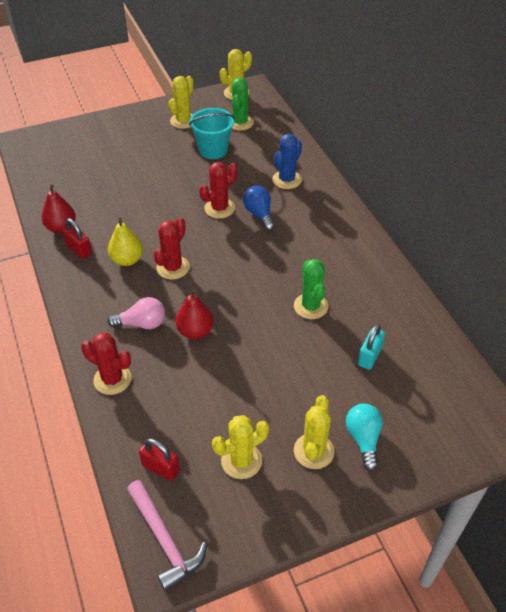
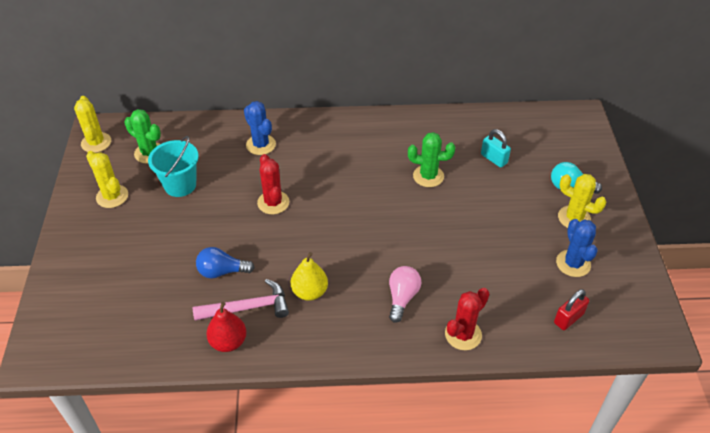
camera: 70 degrees left, 0 degrees up
(79, 250) = (273, 331): red padlock -> none
(164, 539) = (635, 330): pink hammer -> pink hammer (247, 307)
(173, 267) = (338, 258): red cactus -> none
(195, 331) = (427, 260): red pear -> none
(241, 461) = (573, 263): yellow cactus -> blue cactus
(259, 214) = (298, 177): blue light bulb -> blue light bulb (222, 271)

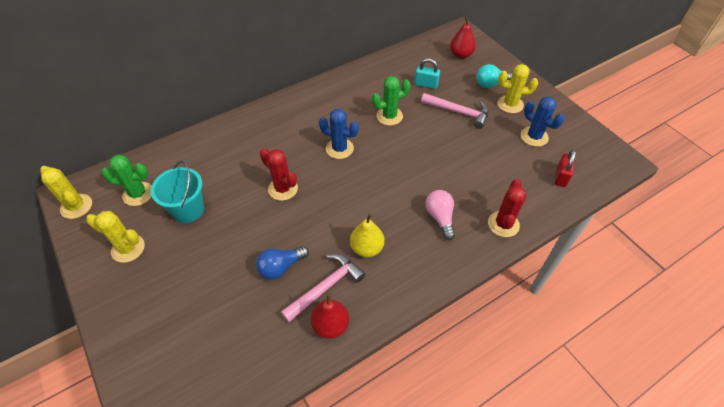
camera: 30 degrees left, 5 degrees up
(261, 145) = (237, 145): blue cactus -> blue cactus (339, 148)
(506, 202) = (458, 112): none -> pink hammer
(560, 142) = (460, 55): none -> red pear

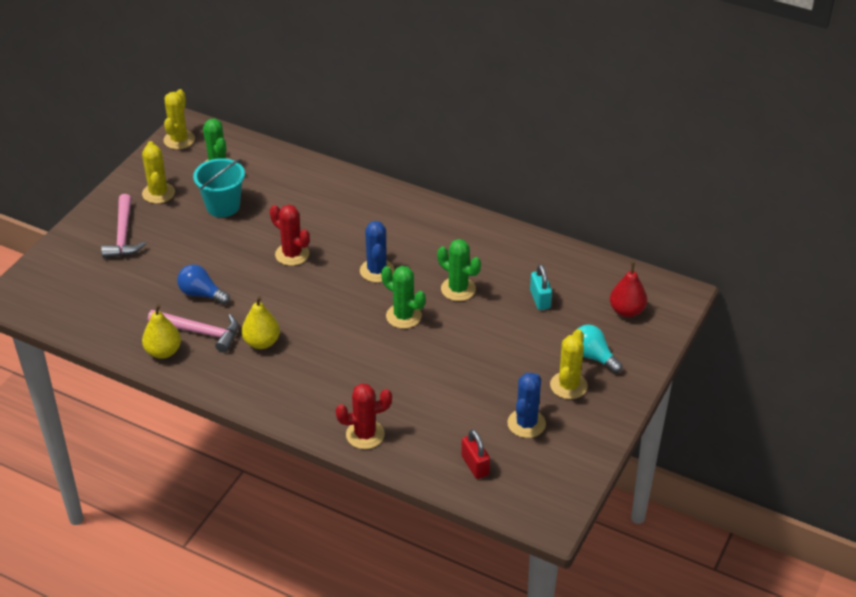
camera: 60 degrees right, 10 degrees down
(283, 189) = (292, 254): red cactus -> red cactus turned 60 degrees counterclockwise
(330, 325) = (163, 351): red pear -> yellow pear
(396, 153) = (403, 316): none -> green cactus
(440, 217) = (338, 382): pink light bulb -> none
(458, 112) = (514, 344): pink hammer -> pink hammer (123, 235)
(510, 104) = (568, 385): yellow cactus -> yellow cactus turned 45 degrees clockwise
(561, 177) = (475, 465): red padlock -> red padlock turned 75 degrees clockwise

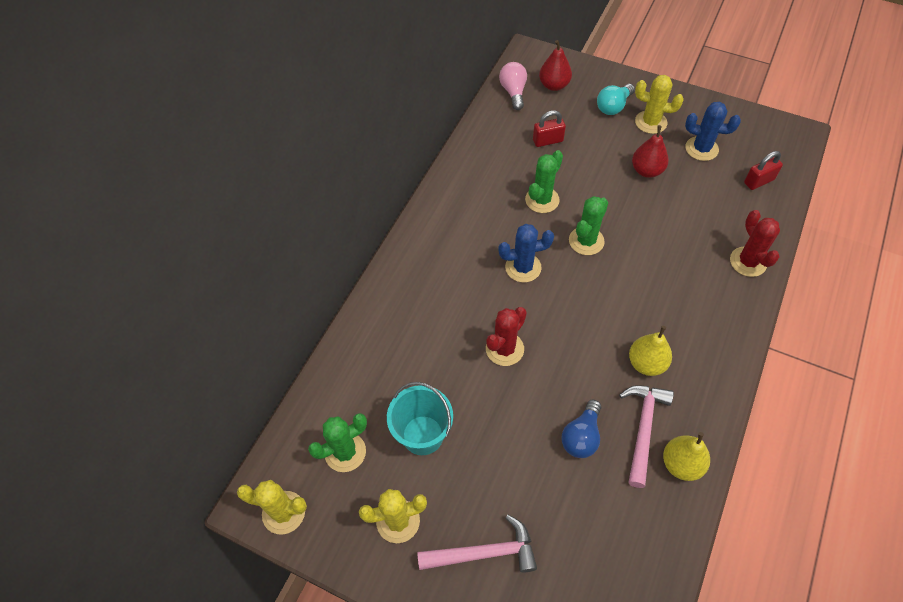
camera: 90 degrees left, 15 degrees up
(494, 372) = (647, 170): none -> red pear
(540, 299) = (547, 141): turquoise padlock -> red padlock
(614, 278) = (513, 92): none -> pink light bulb

